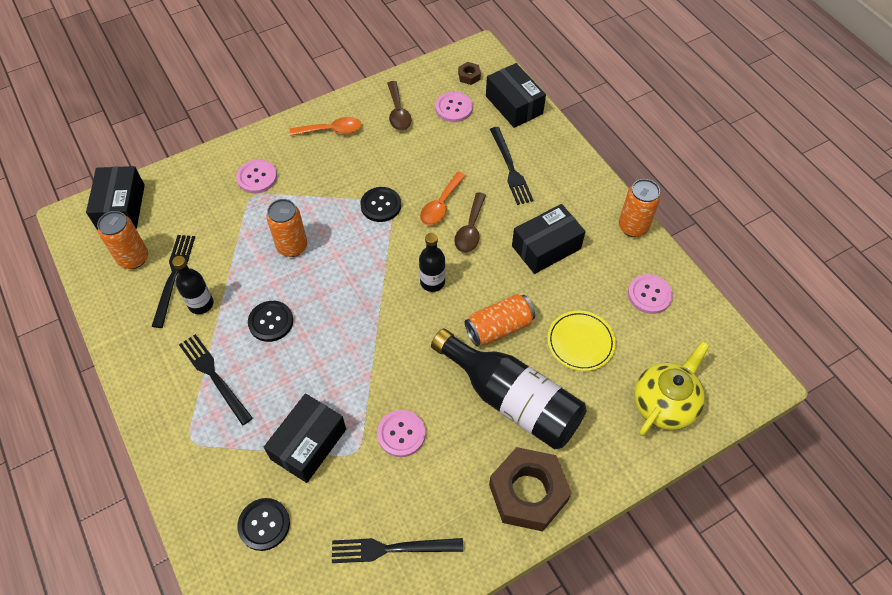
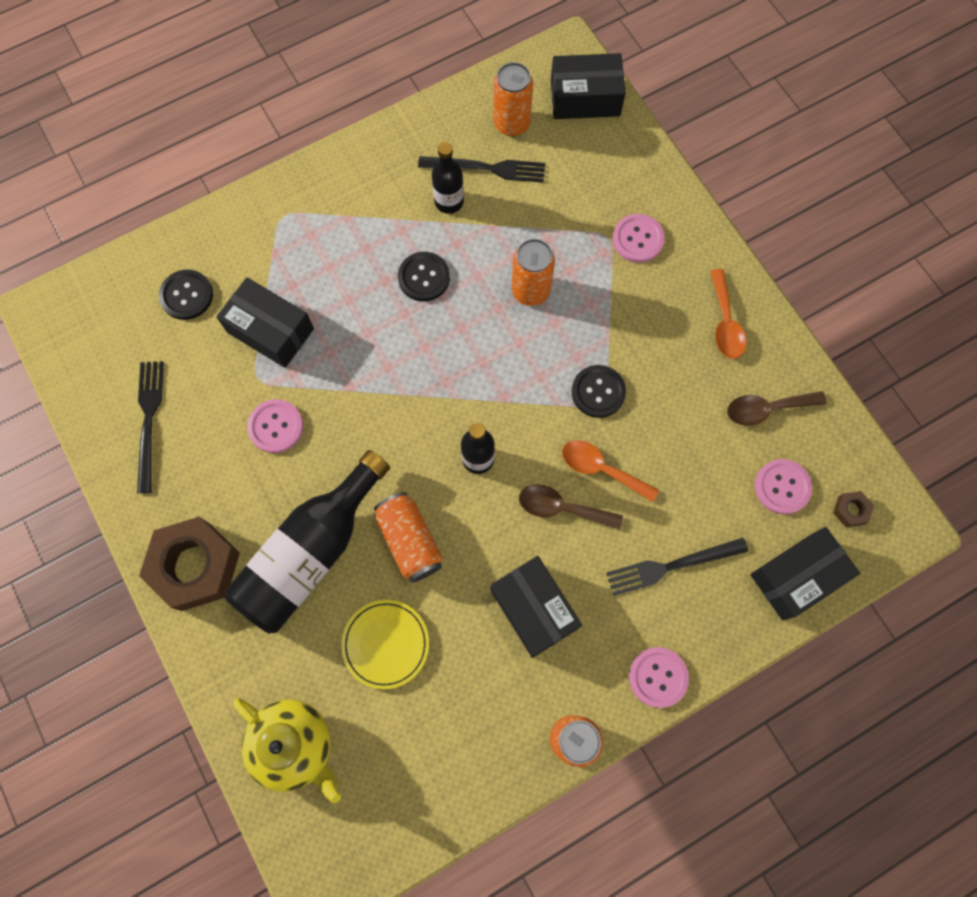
camera: 90 degrees right, 15 degrees up
(214, 376) = (356, 227): black fork -> none
(649, 295) = (456, 748): pink button -> pink button (658, 677)

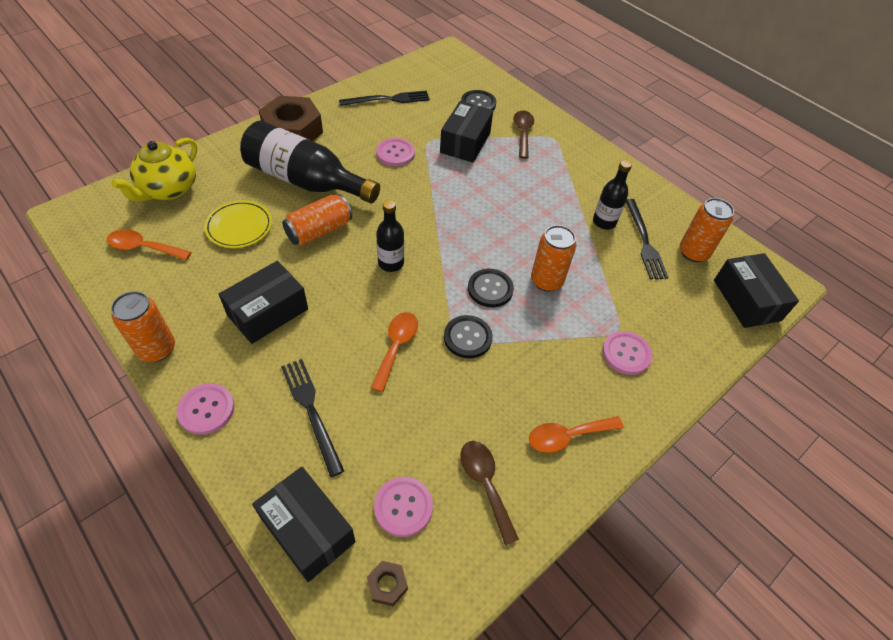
camera: 75 degrees right, 20 degrees down
(404, 770) = (143, 248): none -> orange spoon
(424, 277) = (534, 215): black button -> black button (490, 289)
(561, 508) = (357, 322): brown spoon -> brown spoon (522, 133)

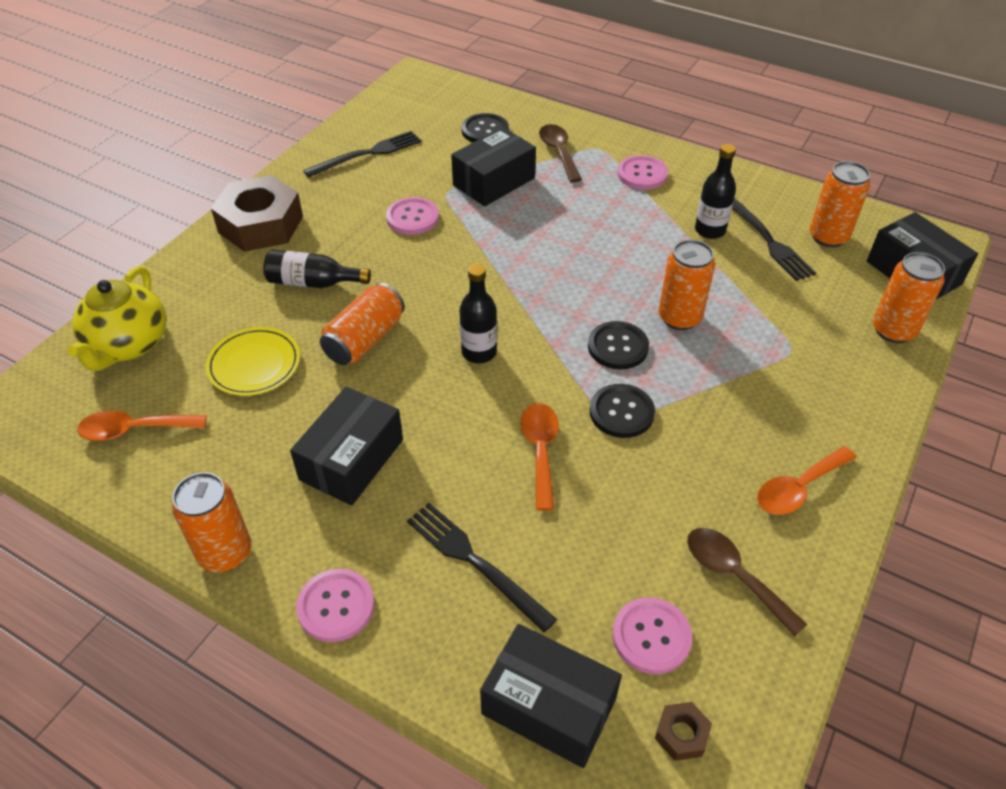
camera: 15 degrees left, 5 degrees down
(306, 181) = (313, 282): black bottle -> black bottle, size x0.52
(465, 142) = (494, 181): black box -> black box turned 45 degrees clockwise
(626, 353) = (814, 373): pink button -> pink button (642, 174)
(706, 340) = (893, 330): none -> orange can

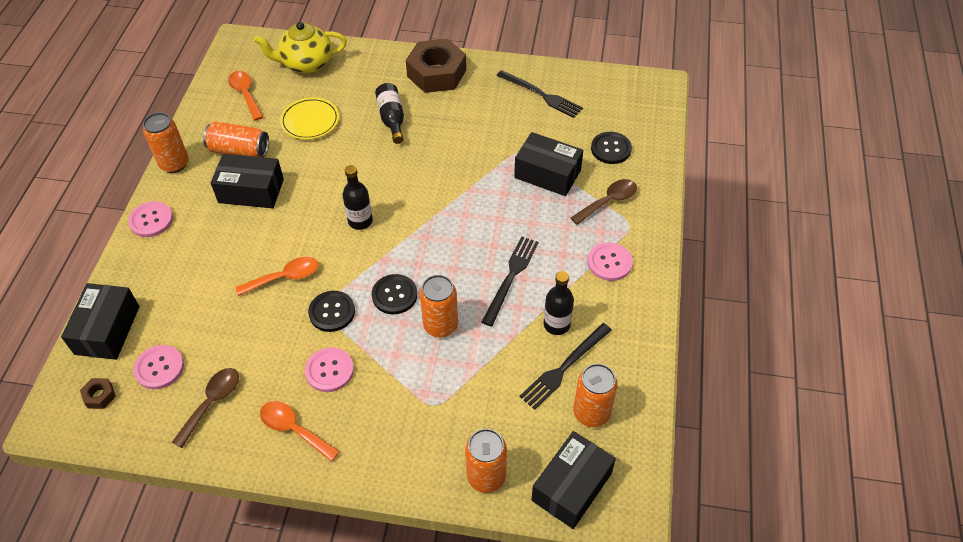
camera: 70 degrees right, 5 degrees up
(365, 339) = (350, 162): orange can -> orange can (239, 151)
(412, 218) = (481, 143): pink button -> pink button (329, 370)
(475, 562) = (192, 270): black fork -> black fork (511, 277)

